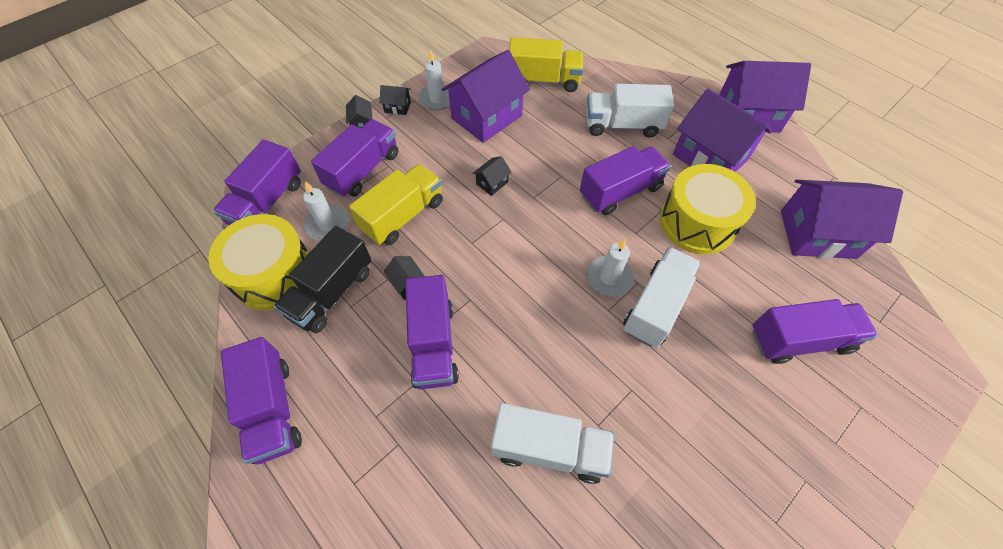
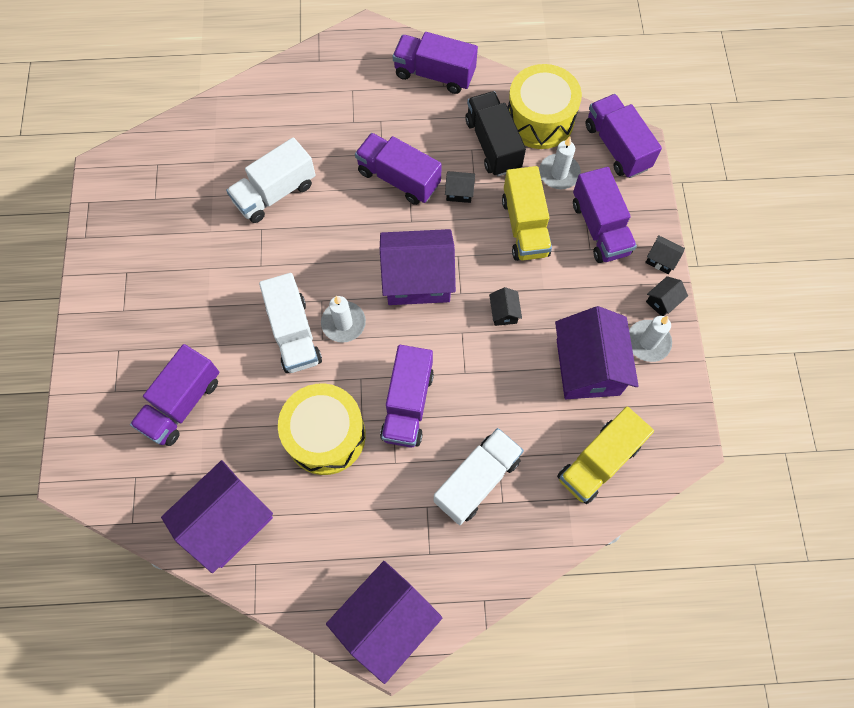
camera: 130 degrees right, 10 degrees up
(710, 157) = (374, 521): purple house -> purple house (417, 279)

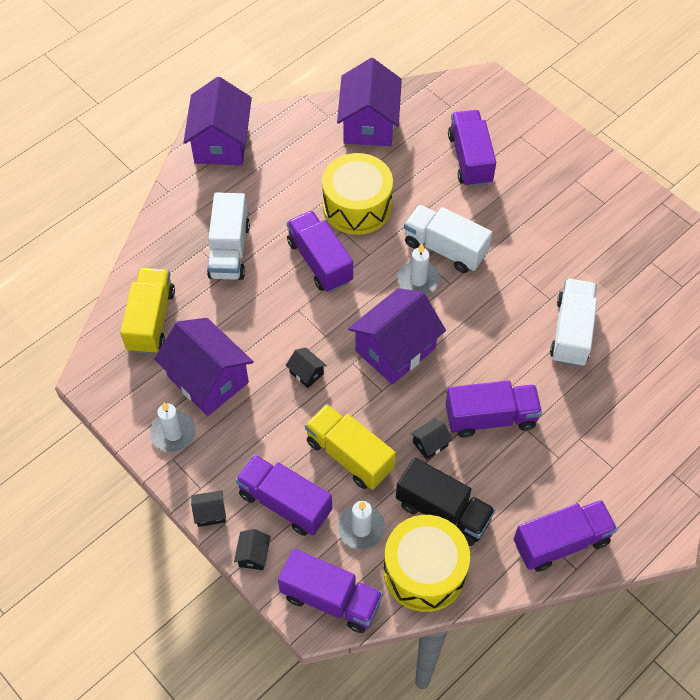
camera: 140 degrees right, 10 degrees down
(662, 301) = (184, 476): black house -> black house (253, 555)

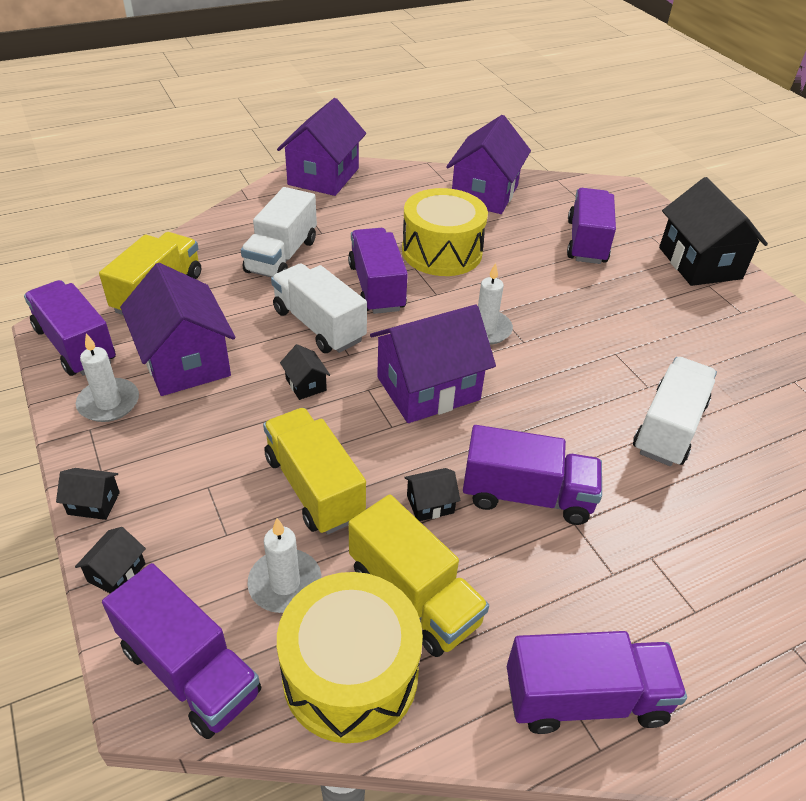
camera: 15 degrees right, 15 degrees down
(285, 503) = (198, 519): purple truck -> purple truck (76, 345)
(443, 511) = (414, 596): black truck -> yellow truck
(445, 248) = (529, 309): white truck -> white truck (319, 325)
(564, 157) = (700, 263): none -> black house

